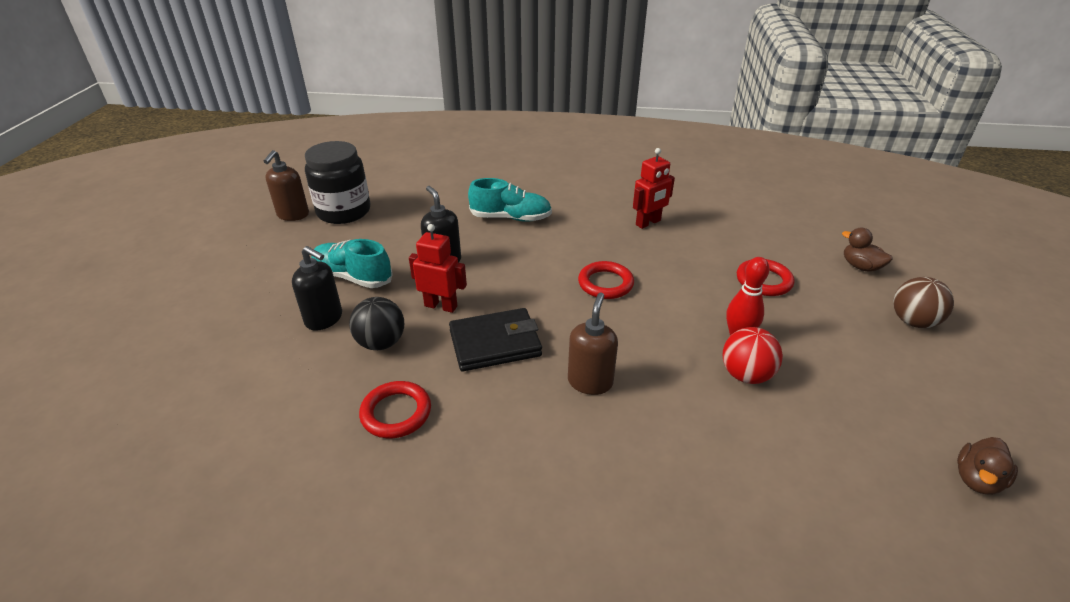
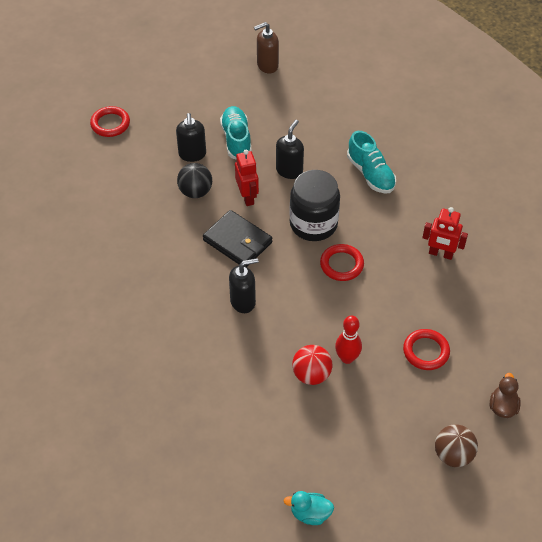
camera: 55 degrees right, 15 degrees up
(344, 211) = (294, 86): black jar -> black jar (313, 224)
(396, 413) = (154, 232): red ring -> red ring (110, 124)
(590, 382) = (243, 301): brown soap dispenser -> black soap dispenser
(977, 479) = (310, 513): brown duck -> turquoise duck

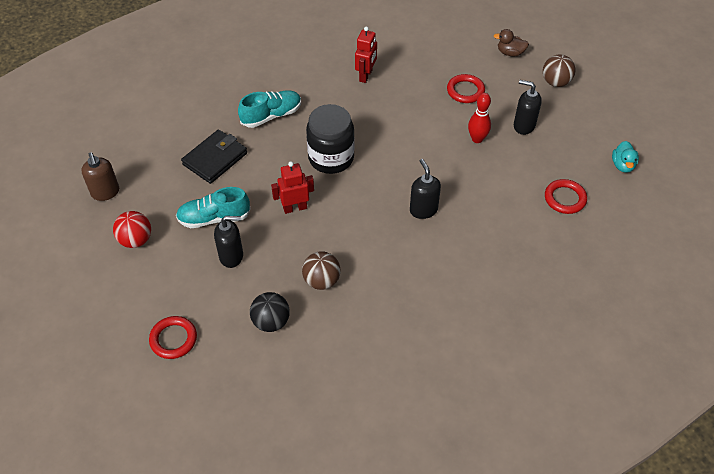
camera: 90 degrees left, 0 degrees up
(160, 219) = (322, 281): none -> brown ball
(195, 192) = (285, 251): black ball -> black ball (271, 322)
(237, 241) = (352, 215): black wallet -> black wallet (215, 159)
(289, 170) = (262, 175): black soap dispenser -> black soap dispenser (523, 126)
(311, 374) = (496, 162): red ball -> red ball (136, 240)
(341, 264) = (378, 139): red ring -> red ring (565, 198)

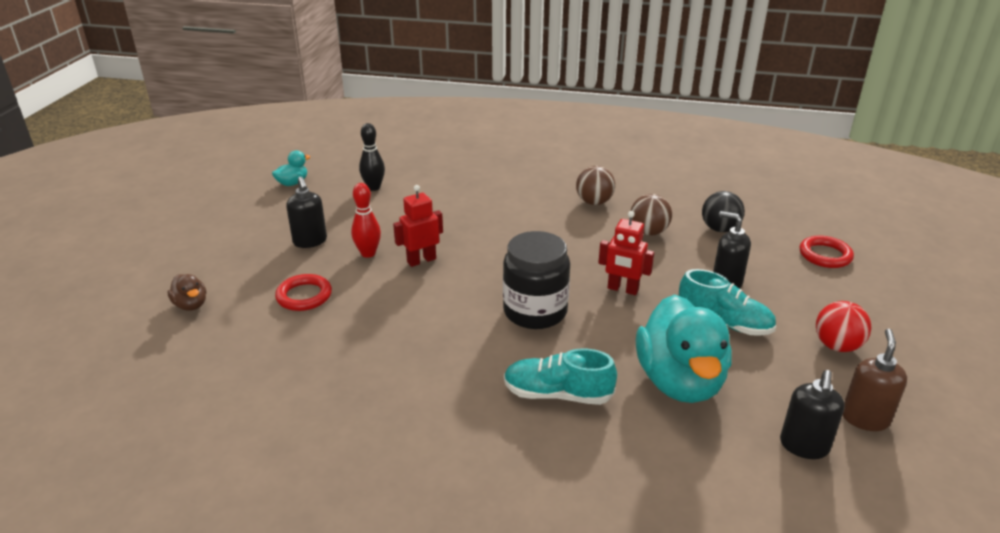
camera: 140 degrees left, 20 degrees down
(215, 159) = (679, 381): black wallet -> turquoise duck
(366, 75) = (379, 375): red robot -> red robot (421, 260)
(423, 210) = (498, 232): black soap dispenser -> black soap dispenser (804, 446)
(555, 82) = (212, 256): brown ball -> brown ball (594, 202)
(565, 198) = (374, 187): red ring -> black bowling pin

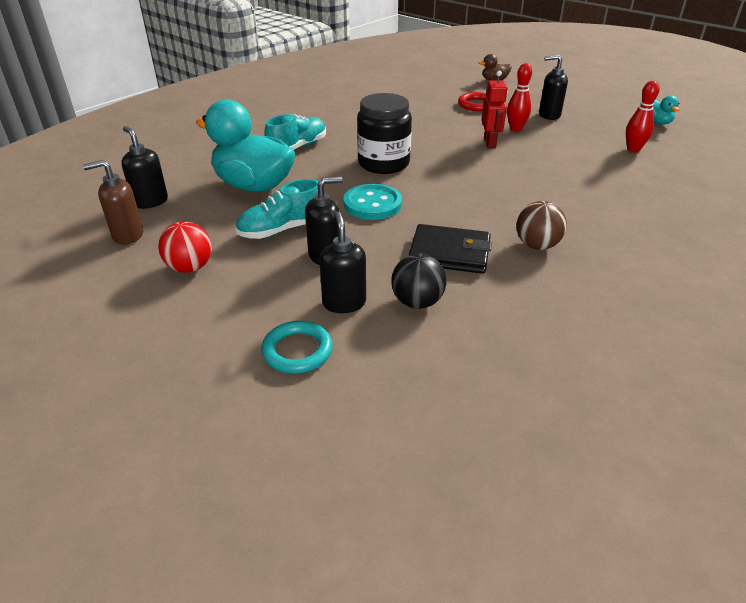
camera: 120 degrees right, 5 degrees up
(374, 187) = (633, 149): black bowling pin -> red bowling pin
(622, 289) = (372, 204): red robot -> turquoise button
(648, 232) = (449, 253): brown ball -> black wallet
(761, 255) = (344, 303): none -> black soap dispenser
(825, 255) = (297, 351): red ring -> turquoise ring
(865, 418) = (127, 235): brown soap dispenser -> brown soap dispenser turned 120 degrees clockwise

